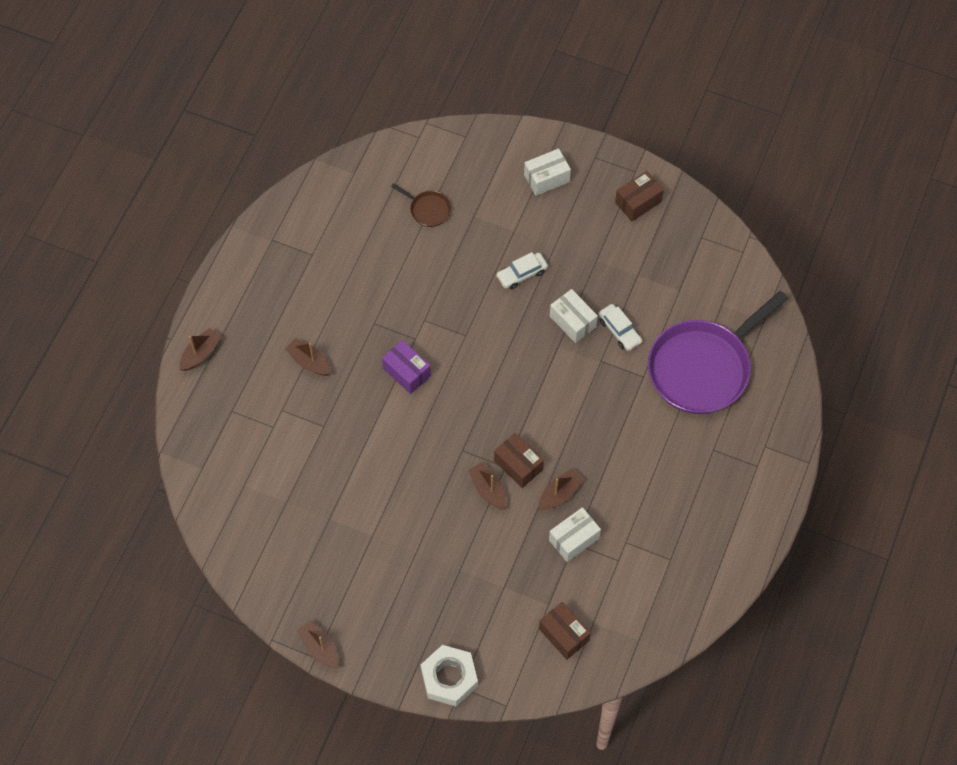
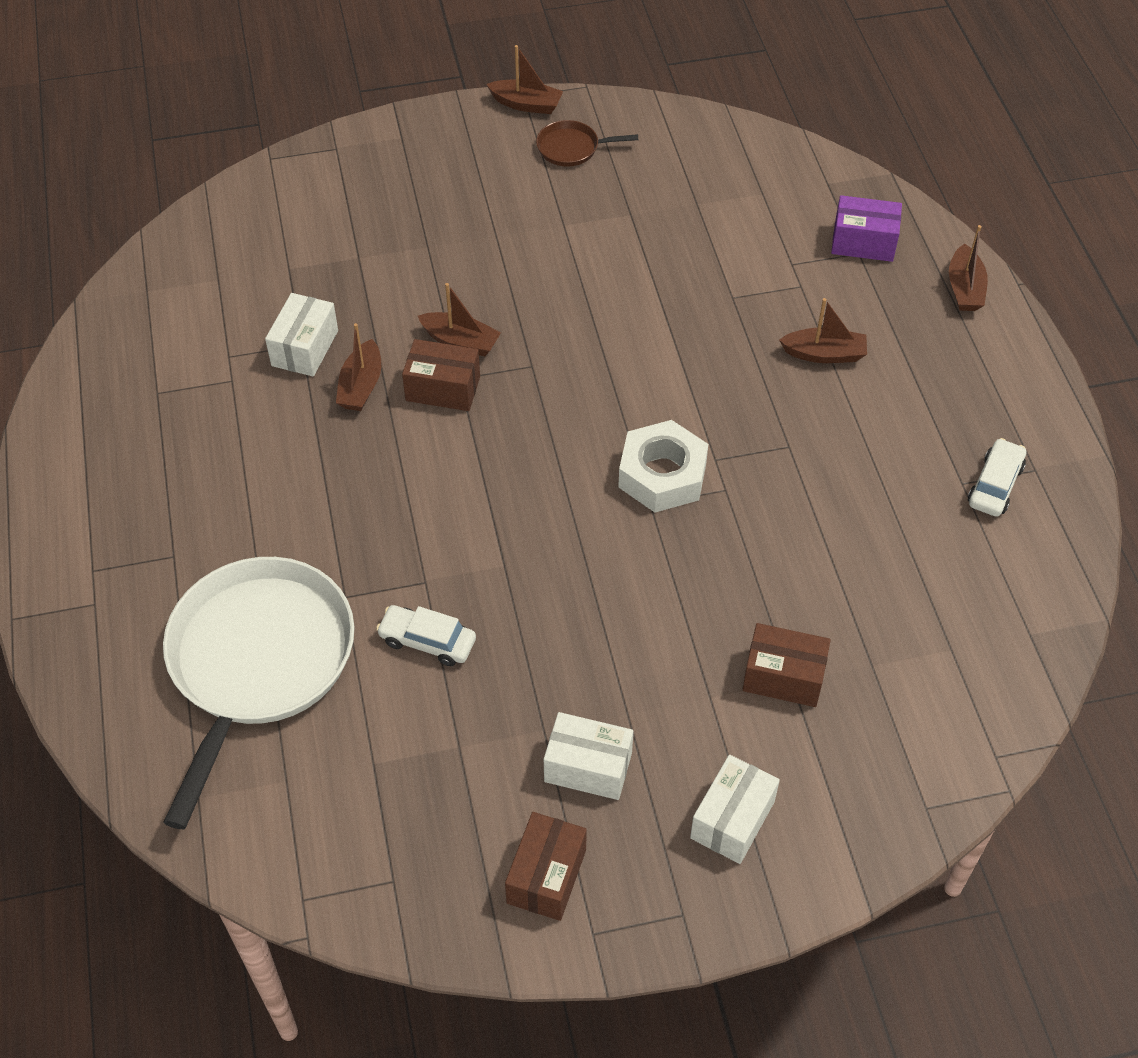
camera: 145 degrees right, 10 degrees down
(406, 372) = (687, 412): purple box -> purple box (863, 242)
(428, 210) = (867, 647): brown pan -> brown pan (571, 148)
(449, 678) = (356, 149): white nut -> white nut (662, 475)
(522, 274) = (642, 636): white car -> white car (995, 485)
(563, 634) = (247, 250): brown box -> brown box (783, 677)
(572, 321) = (509, 613): white box -> white box (588, 767)
(702, 368) = (258, 661): purple pan -> white pan

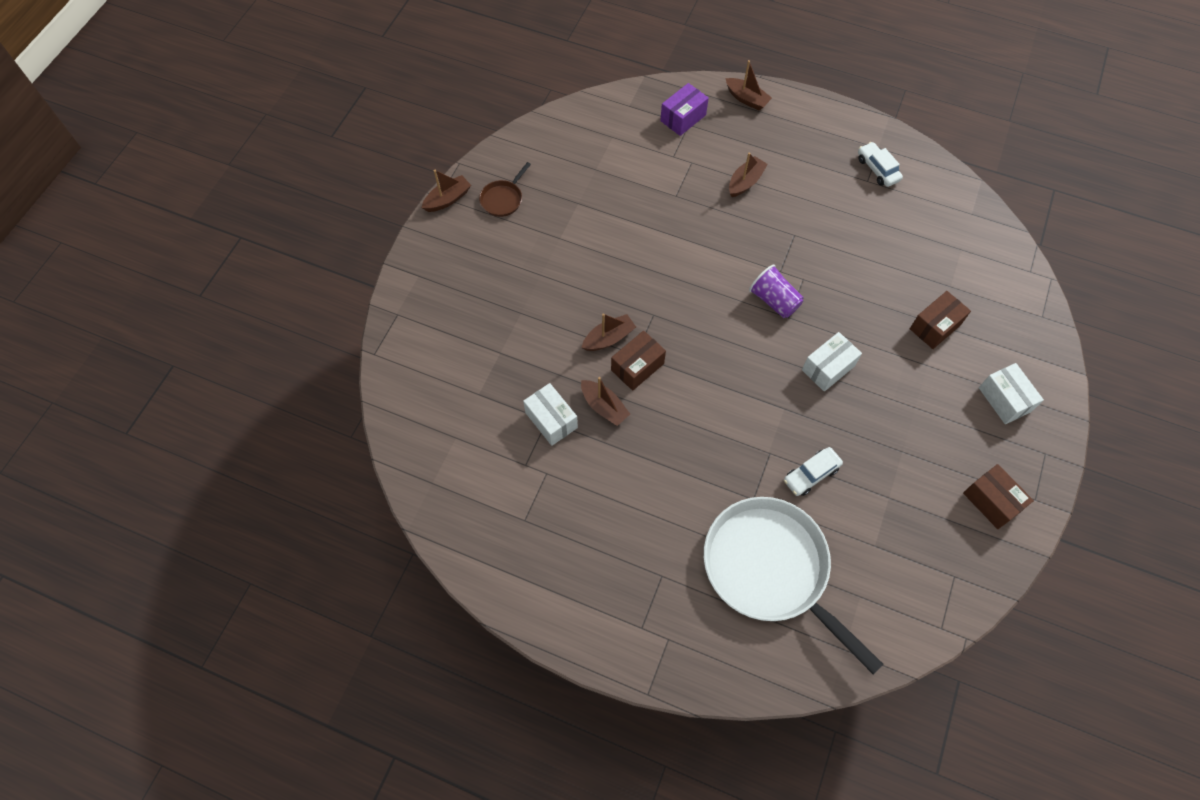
camera: 55 degrees left, 10 degrees up
(588, 767) = (937, 444): white box -> white box (828, 368)
(662, 475) = (774, 300): white nut -> purple cup

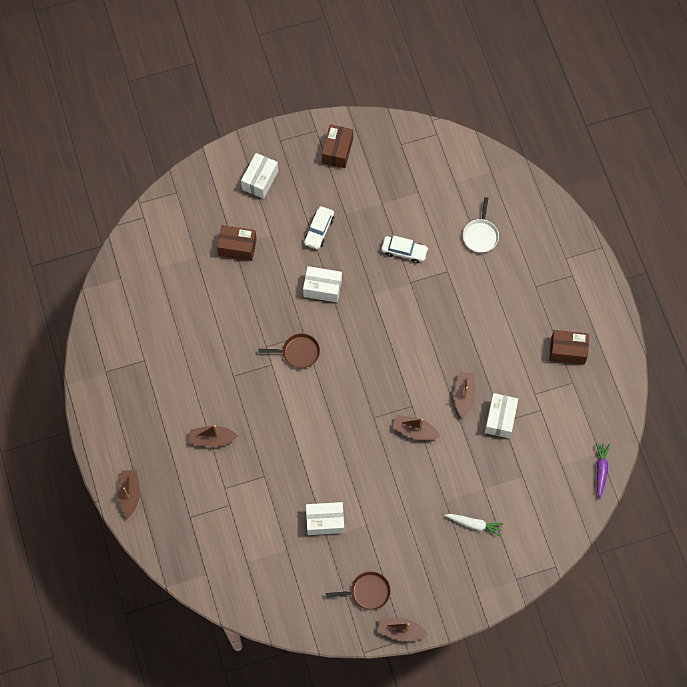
camera: 130 degrees left, 5 degrees up
(414, 468) = (601, 471): none -> purple carrot
(476, 319) = (474, 524): none -> white carrot
(593, 211) = (325, 521): none -> white box
(637, 367) = (419, 398): brown box -> brown box (567, 351)
(683, 118) = (186, 526): purple box -> none
(770, 568) = (480, 235): white pan -> white pan, size x0.41
(774, 300) = (298, 352): purple cup -> brown pan
(877, 169) = (127, 360): white car -> white car (319, 230)

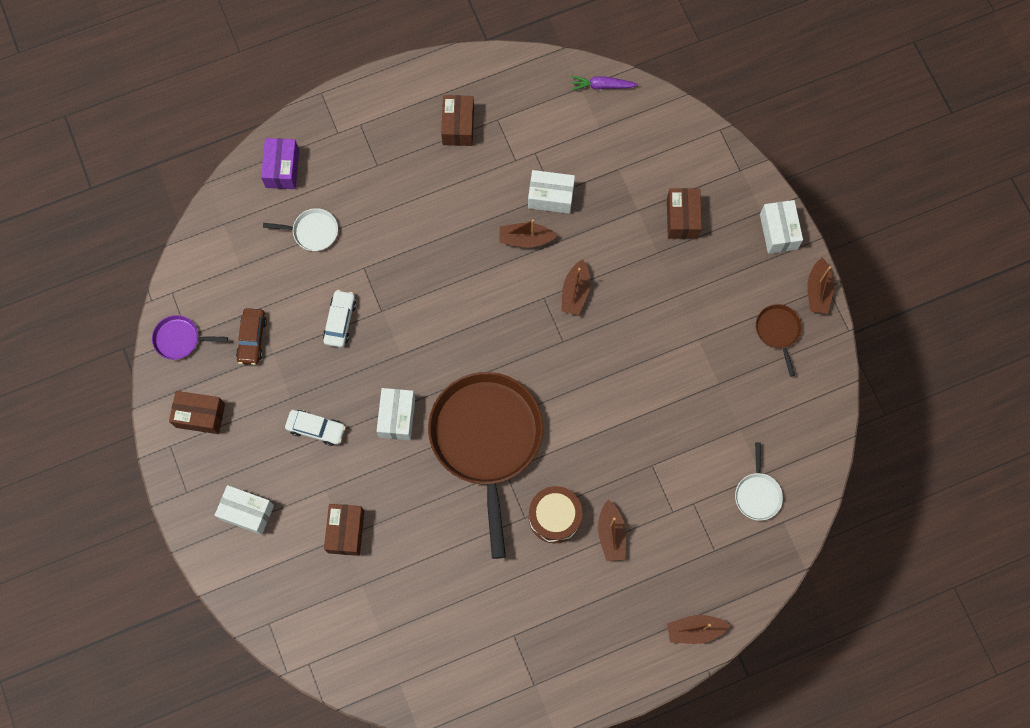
camera: 95 degrees left, 5 degrees up
(231, 398) = (554, 517): none -> brown drum
(231, 556) = (757, 494): none -> white pan
(298, 352) = (486, 439): brown pan -> brown pan, size x2.42
(325, 521) = (699, 387): white box -> white box (778, 231)
(395, 188) = (252, 339): none -> brown car
(399, 138) = (180, 339): none -> purple pan
(474, 524) = (682, 218): white carrot -> brown box
(535, 215) = (282, 169): none -> purple box

